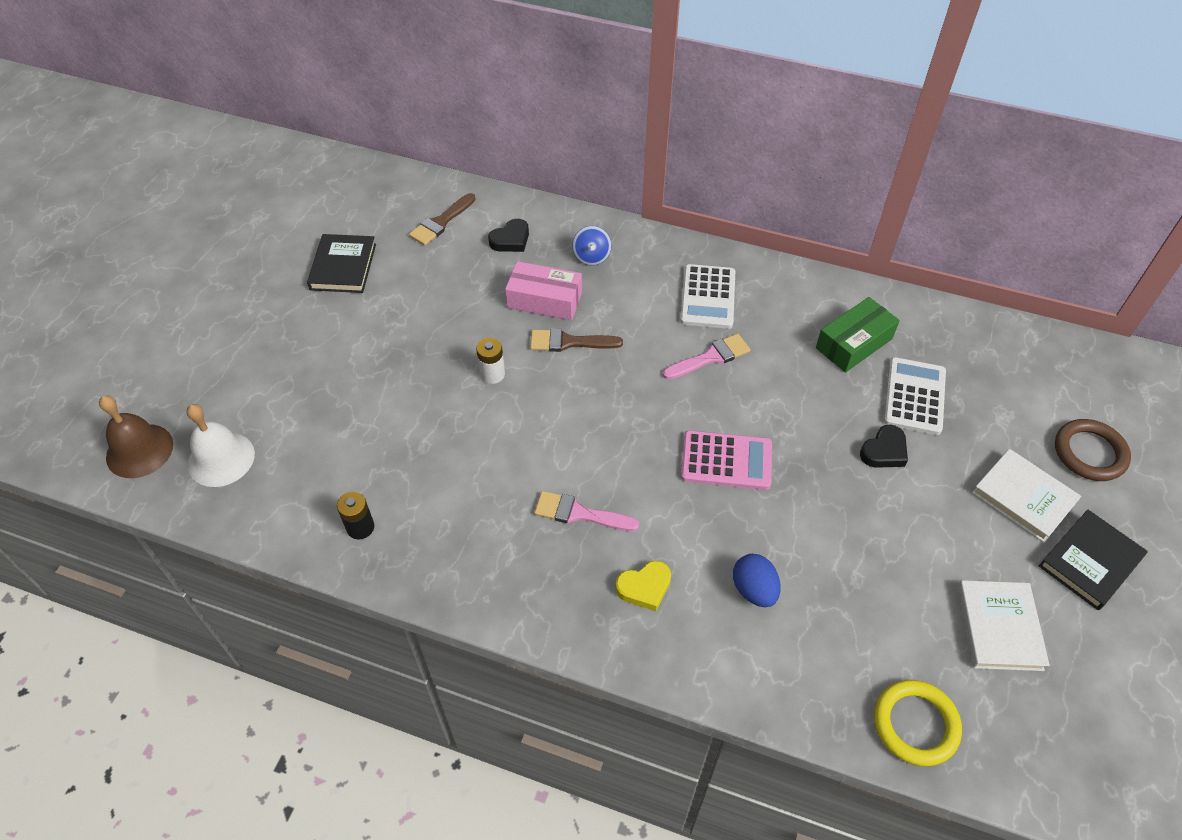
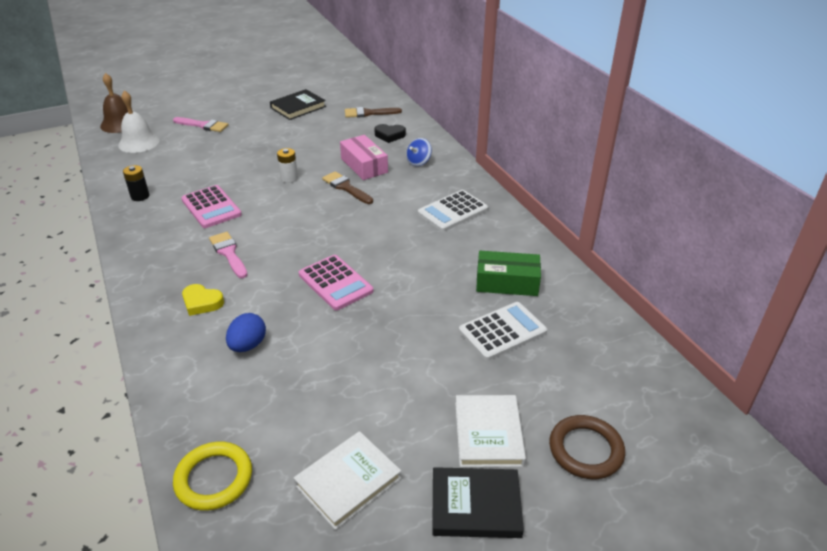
camera: 45 degrees right, 15 degrees down
(469, 476) = (211, 207): none -> pink calculator
(710, 357) = (407, 236): pink brush -> pink brush (203, 125)
(884, 451) = (434, 342): black heart -> none

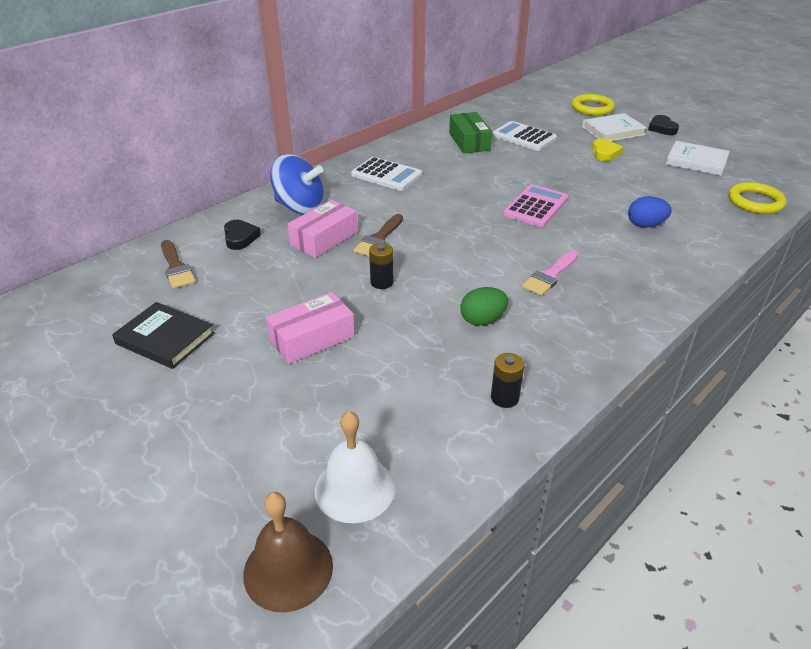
camera: 110 degrees left, 0 degrees up
(202, 302) = (628, 265): yellow heart -> yellow heart (605, 153)
(203, 125) = (260, 427): pink brush -> none
(211, 207) = (482, 320): pink calculator -> green egg
(255, 146) = (312, 338): none -> pink box
(289, 178) = (382, 282): white battery -> black battery
(418, 162) = (300, 207): blue spinning top -> blue spinning top, size x1.87
(475, 506) = (662, 128): black book -> black heart
(586, 450) = (592, 108): brown ring -> yellow ring

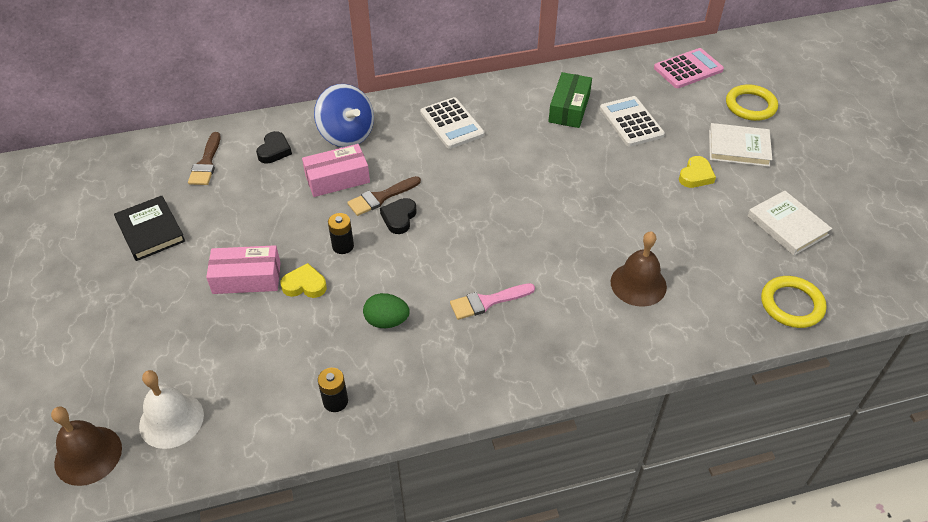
camera: 30 degrees right, 10 degrees up
(377, 322) = (305, 285): none -> yellow heart
(536, 207) = (553, 217): pink calculator -> pink calculator (688, 69)
(645, 225) = (638, 284): blue egg -> brown bell
(662, 128) = (801, 164): black heart -> black heart (399, 218)

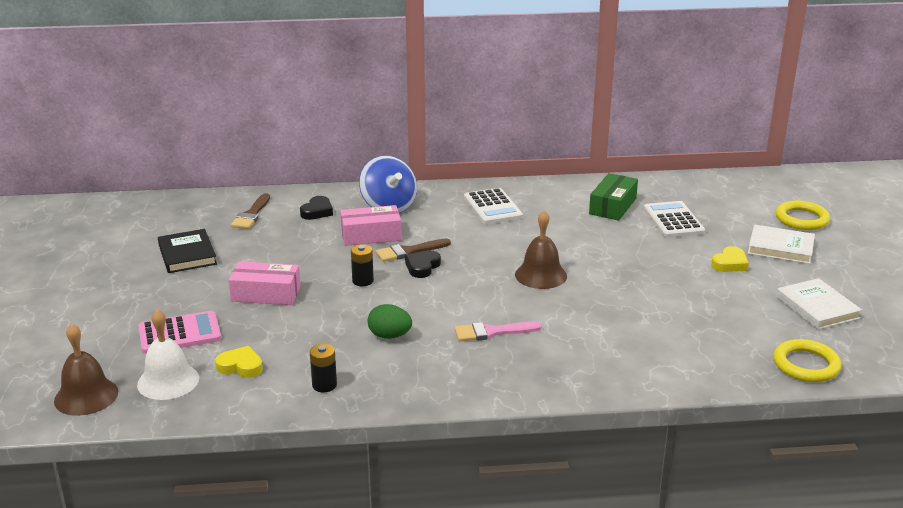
camera: 10 degrees right, 20 degrees down
(305, 285) = (319, 304): yellow heart -> yellow heart (240, 366)
(638, 284) = (648, 334): brown bell -> brown bell (541, 275)
(688, 69) = (743, 188): pink calculator -> pink calculator (179, 333)

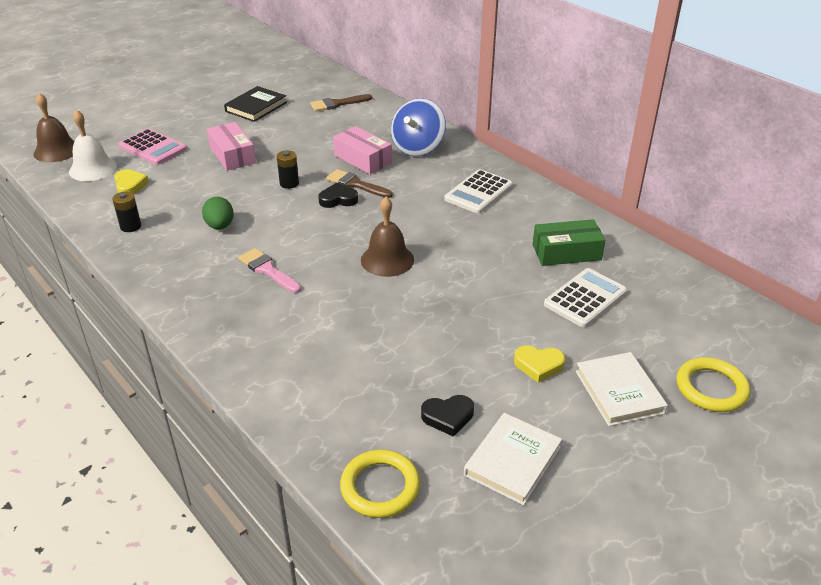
camera: 55 degrees right, 10 degrees up
(317, 211) = (373, 124): black heart -> black heart (448, 417)

